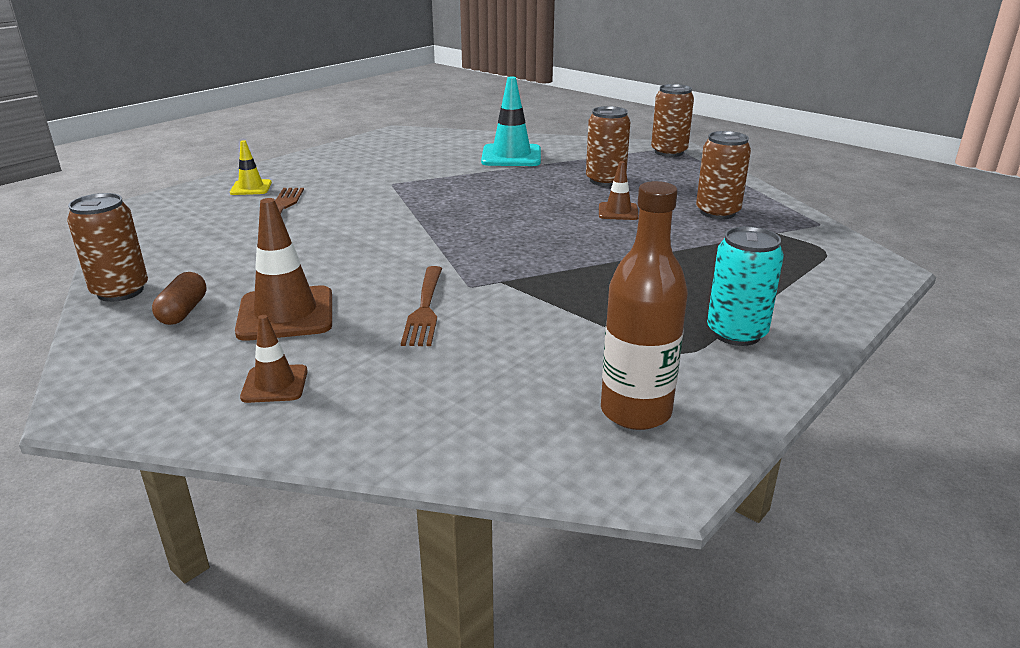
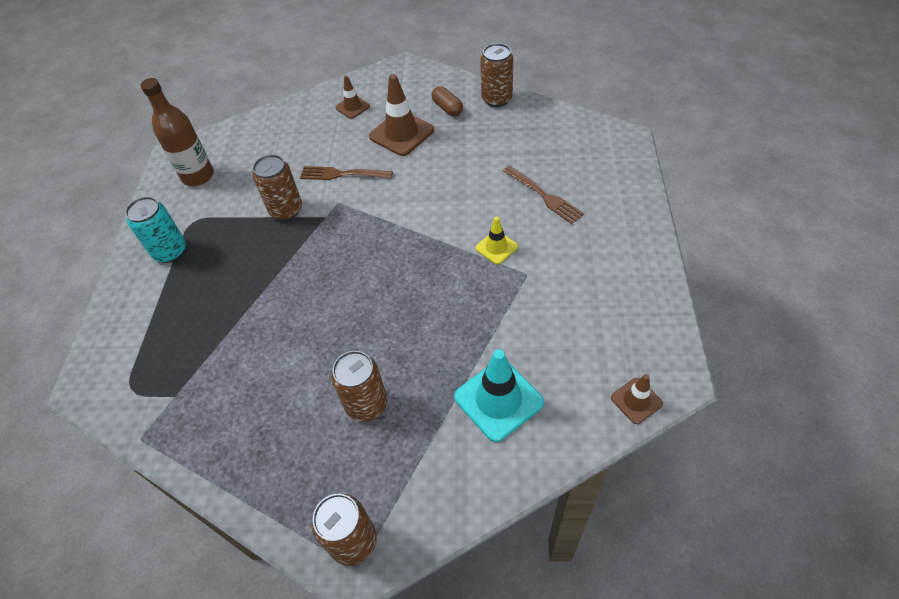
camera: 145 degrees right, 25 degrees up
(251, 188) = (606, 202): yellow traffic cone -> yellow traffic cone (496, 247)
(425, 308) = (342, 174): brown fork -> brown fork turned 45 degrees counterclockwise
(618, 212) = (315, 348): brown traffic cone -> brown traffic cone (636, 400)
(717, 212) = (234, 403): brown can -> brown can (286, 210)

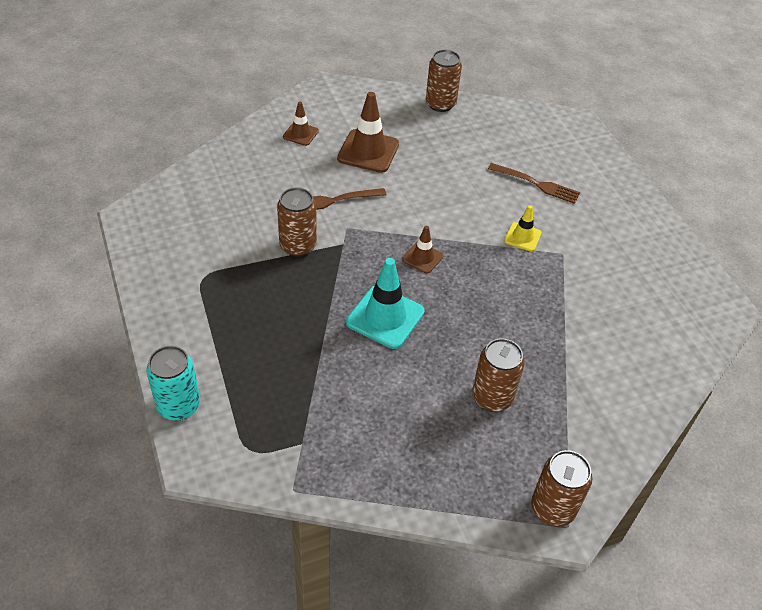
camera: 30 degrees left, 5 degrees down
(170, 251) = (198, 312): turquoise can -> turquoise can (178, 405)
(198, 176) = (176, 232): brown bottle -> none
(447, 108) = (398, 120): brown capsule -> none
(498, 399) = (601, 361): turquoise traffic cone -> turquoise traffic cone (385, 317)
(636, 400) = (707, 332): brown traffic cone -> brown traffic cone (422, 258)

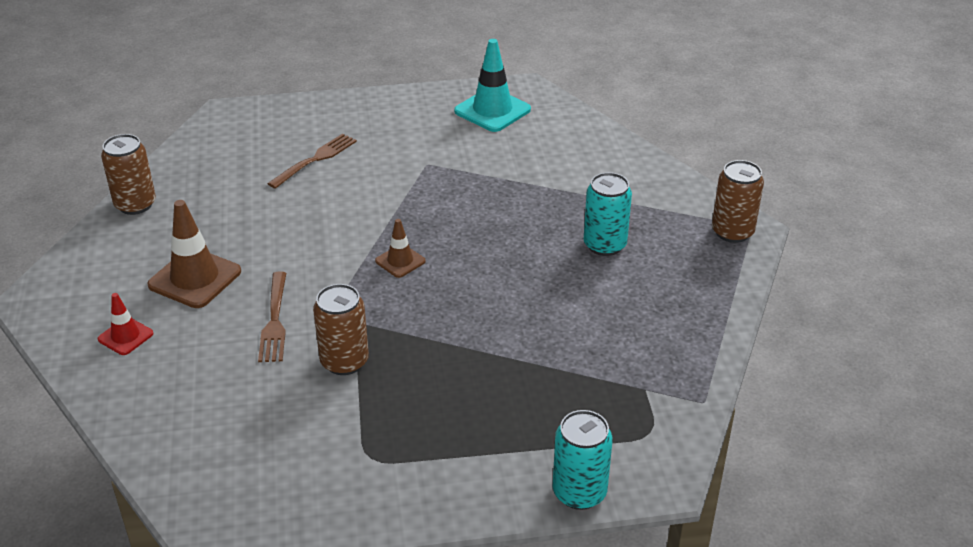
camera: 75 degrees left, 10 degrees down
(300, 134) = (125, 336): brown traffic cone -> red traffic cone
(385, 317) = (482, 303): turquoise traffic cone -> turquoise traffic cone (492, 110)
(492, 397) = (604, 245): brown can -> turquoise can
(522, 237) = (393, 185): yellow traffic cone -> none

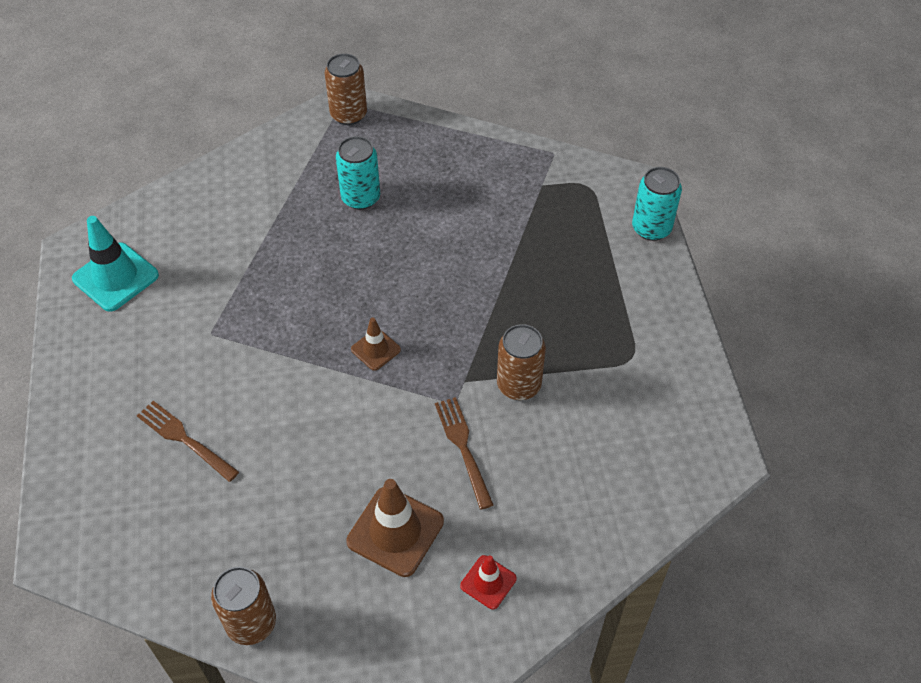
camera: 90 degrees left, 15 degrees up
(274, 320) = (463, 447): brown fork -> brown fork turned 105 degrees counterclockwise

